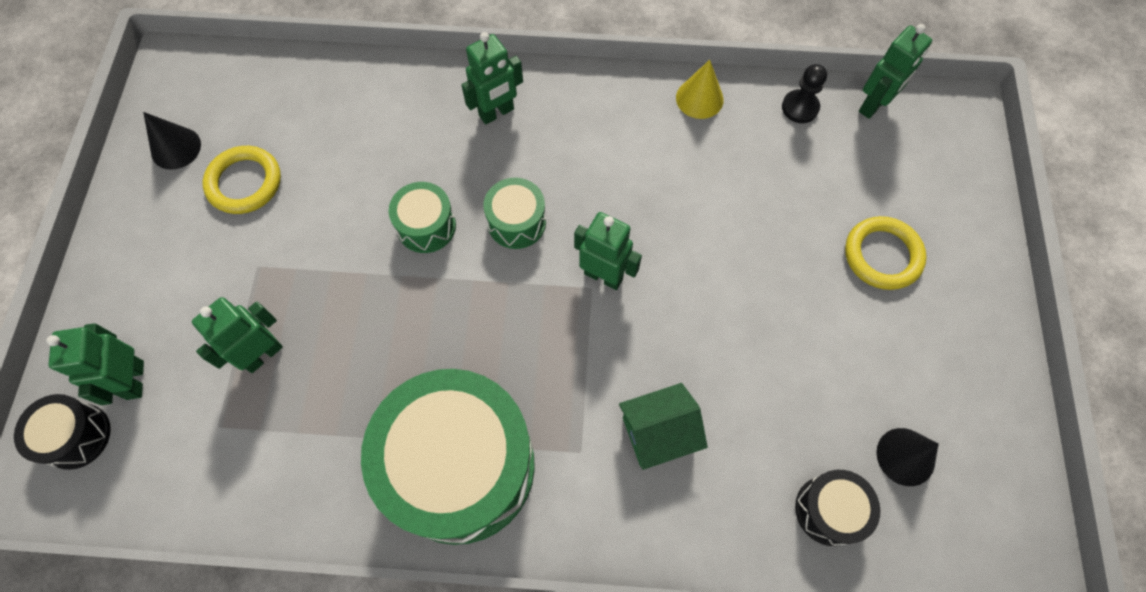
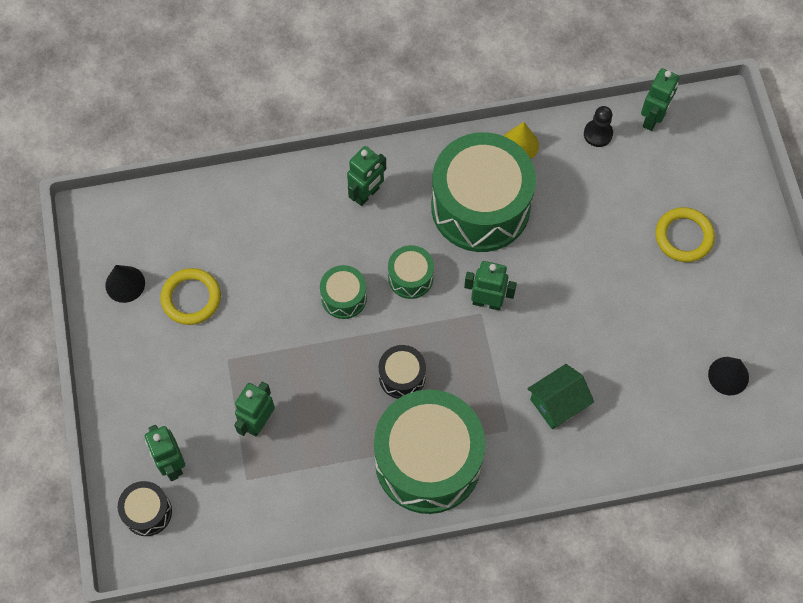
camera: 15 degrees left, 0 degrees up
(630, 158) = (480, 206): none -> green drum
(829, 510) = (685, 424): black drum -> black drum (402, 376)

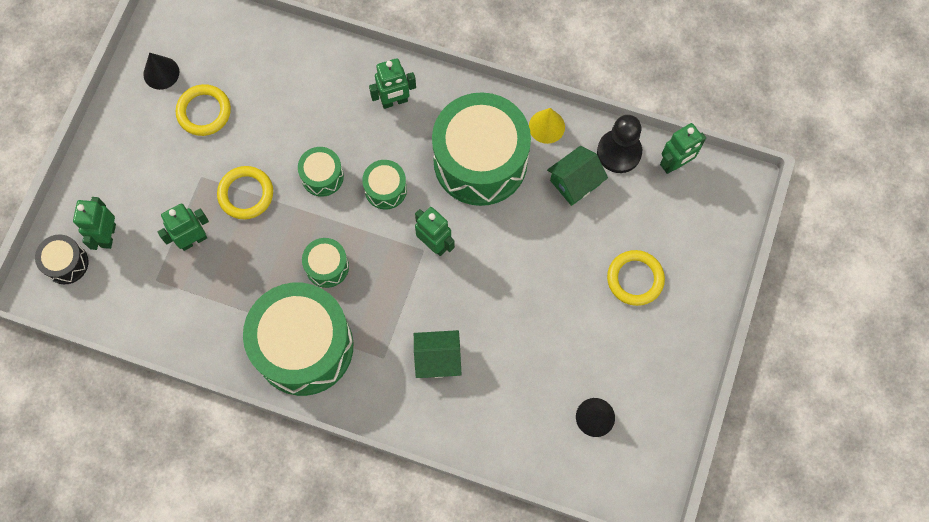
camera: 30 degrees right, 5 degrees up
(281, 352) = (246, 194): none -> yellow ring
(402, 376) = (327, 266): black drum -> green drum
(577, 181) = (575, 182): none -> green house
(598, 134) = (619, 152): black pawn -> black pawn, size x1.58

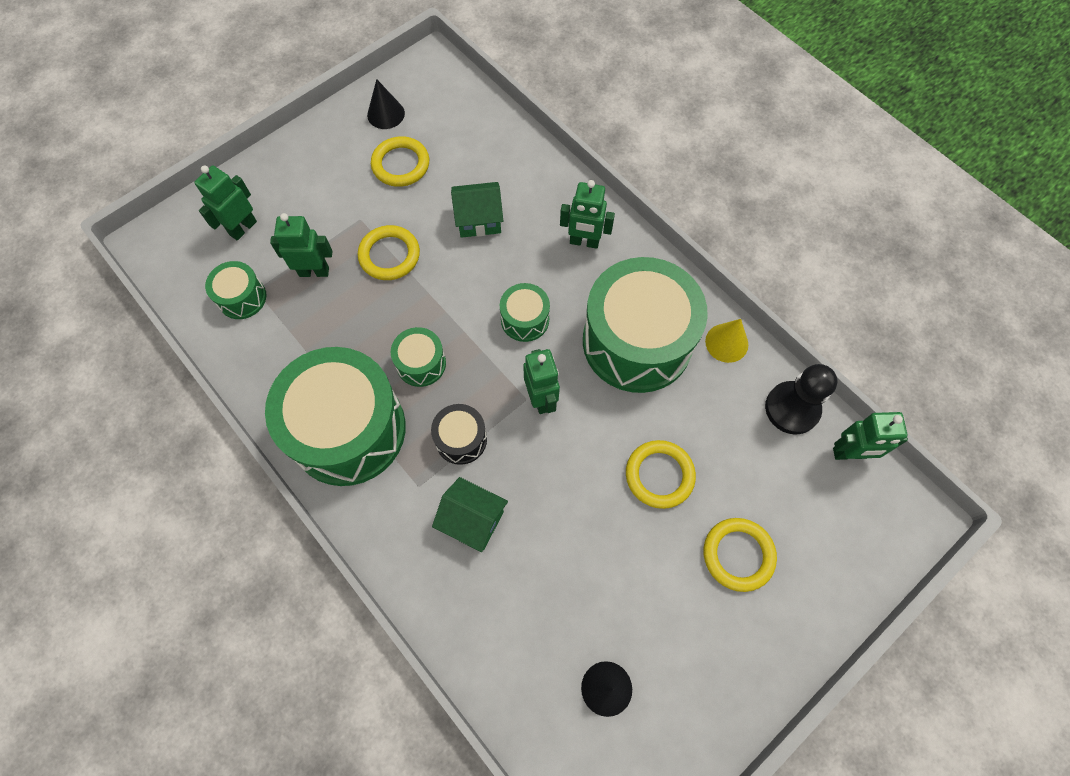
camera: 30 degrees right, 5 degrees down
(66, 263) = (191, 233): black drum -> black drum (461, 439)
(322, 176) = (471, 276): green drum -> green drum (242, 298)
(551, 253) = (659, 475): none -> yellow ring
(575, 182) = (726, 415): green house -> green house (479, 220)

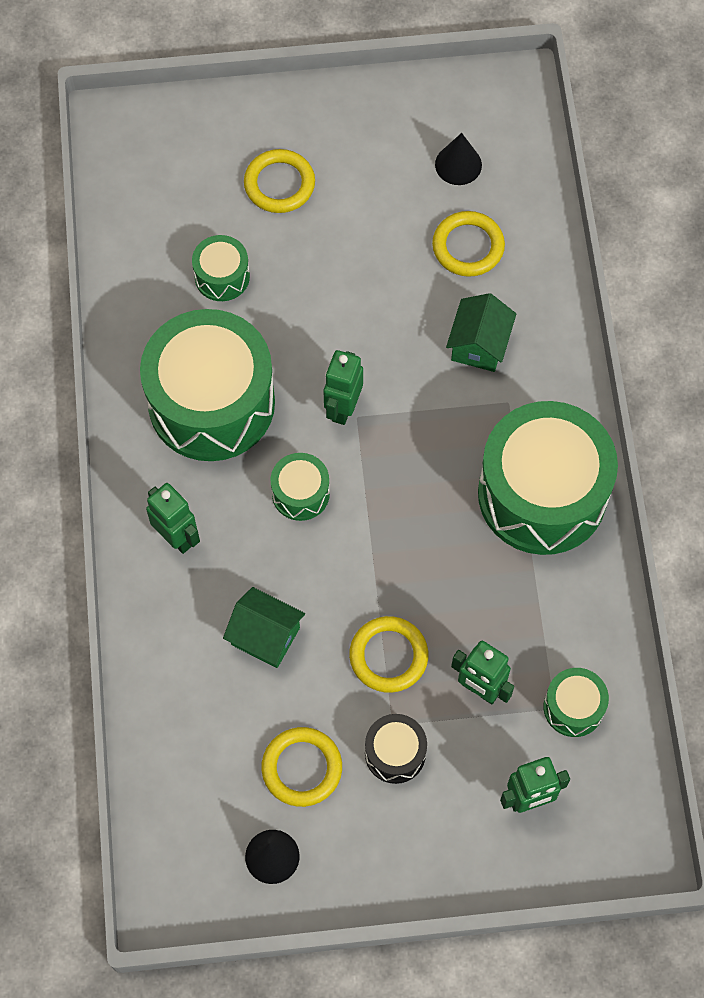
camera: 145 degrees left, 0 degrees up
(421, 363) = (432, 514): green drum -> green drum (222, 276)
(461, 439) = (442, 418): black drum -> black drum (395, 753)
(472, 520) = (479, 345): green house -> green house turned 45 degrees clockwise
(659, 475) = (291, 279): yellow ring -> yellow ring (468, 246)
(726, 343) = (130, 348): yellow cone -> none
(792, 408) = (128, 258): black pawn -> none
(849, 453) = (116, 195): green robot -> none

